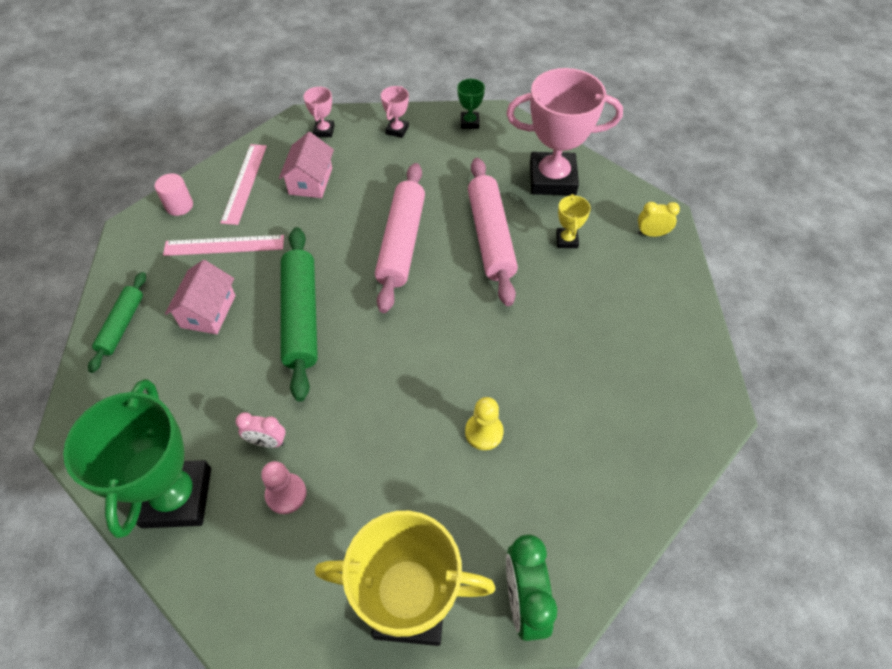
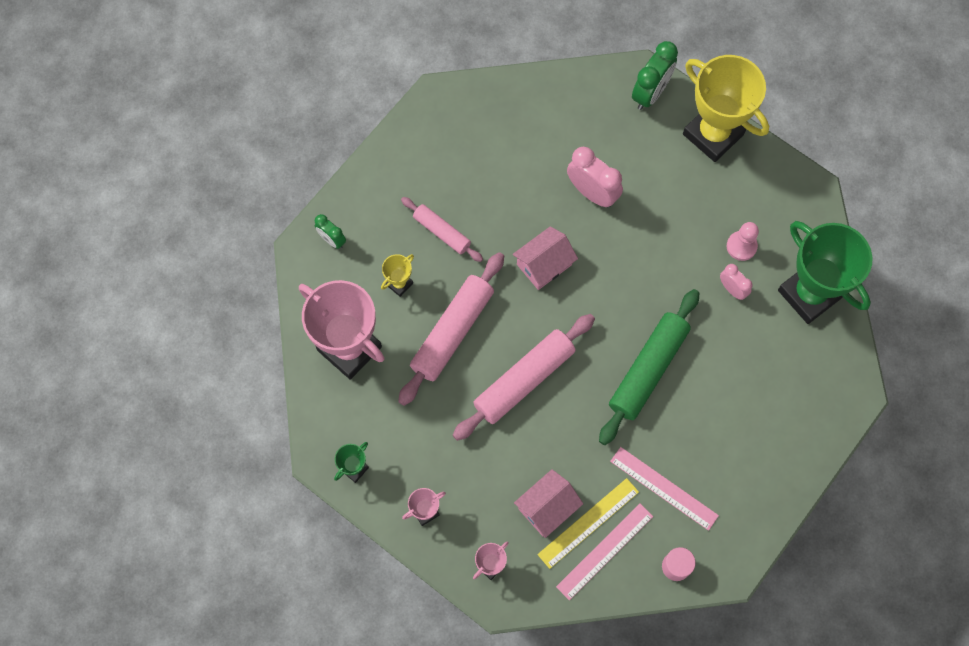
camera: 140 degrees left, 15 degrees up
(122, 325) = (783, 464): green rolling pin -> none
(177, 497) = (809, 294): green trophy -> green trophy turned 75 degrees counterclockwise
(208, 311) = (713, 428): pink house -> pink house (544, 264)
(271, 191) = (588, 523): none -> yellow ruler
(484, 432) = (592, 193): yellow pawn -> pink clock
(578, 299) = (442, 232): none -> pink rolling pin
(651, 234) = (332, 240): yellow clock -> green clock

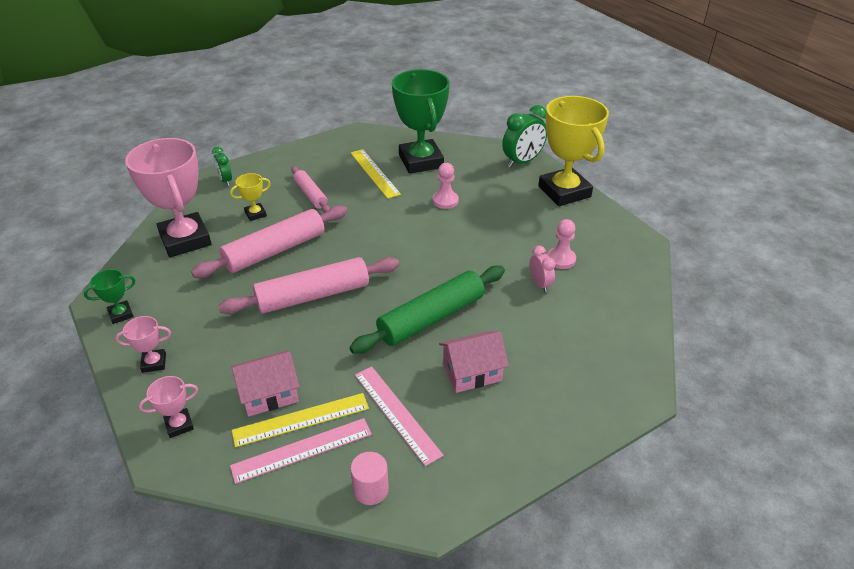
camera: 20 degrees right, 30 degrees down
(493, 170) = (374, 173): none -> yellow ruler
(544, 264) = (379, 230): pink house -> pink house (472, 372)
(592, 193) = (445, 201): pink clock -> pink pawn
(809, 294) = (615, 305): green trophy -> green trophy (421, 161)

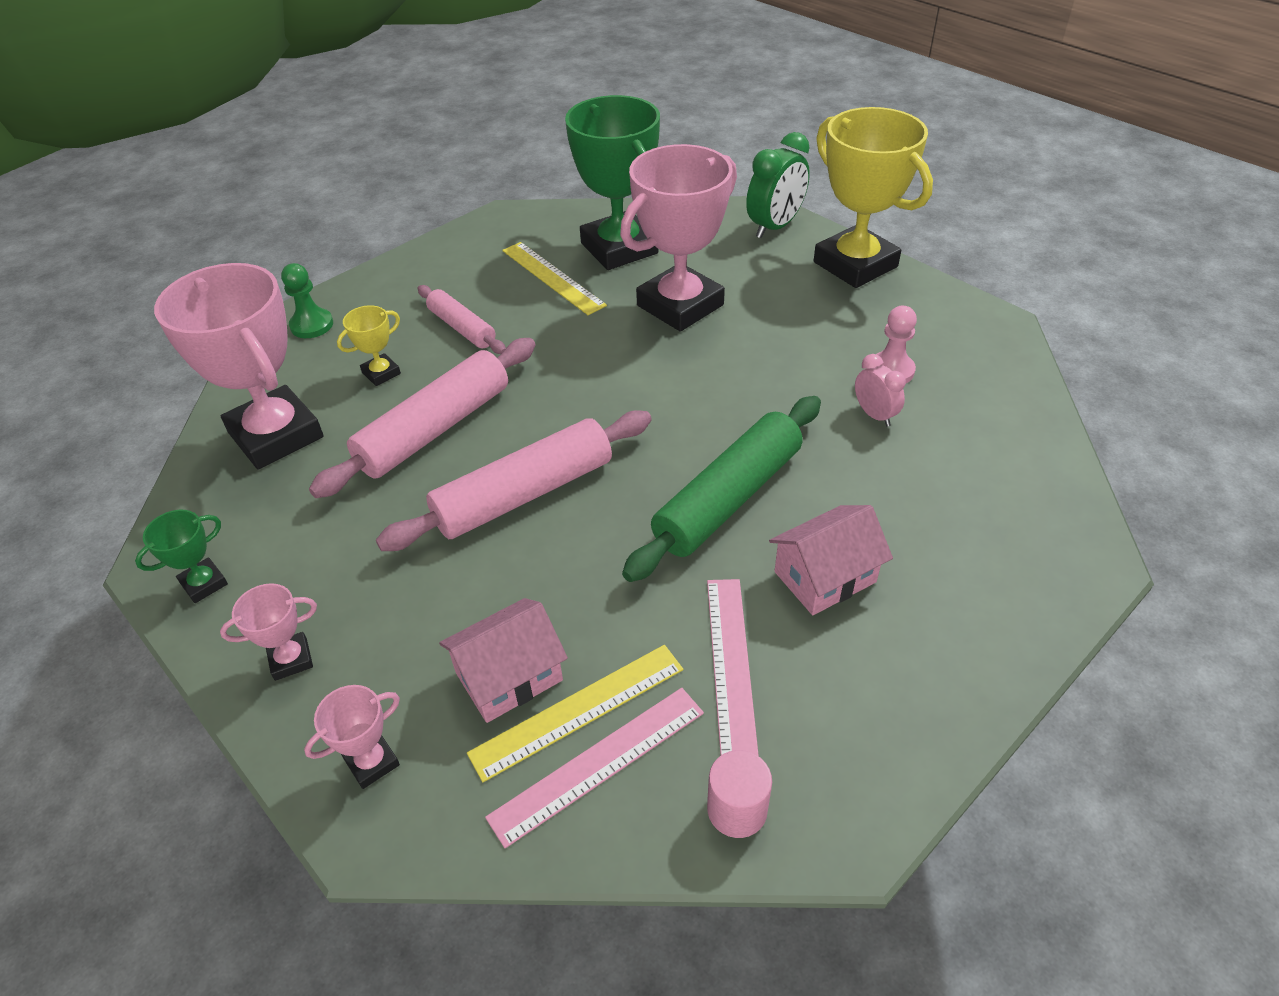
camera: 10 degrees left, 5 degrees up
(225, 180) = (312, 325): green clock -> green pawn
(396, 413) = (731, 669): pink ruler -> pink ruler turned 45 degrees clockwise
(445, 201) = (680, 305): pink pawn -> pink trophy

